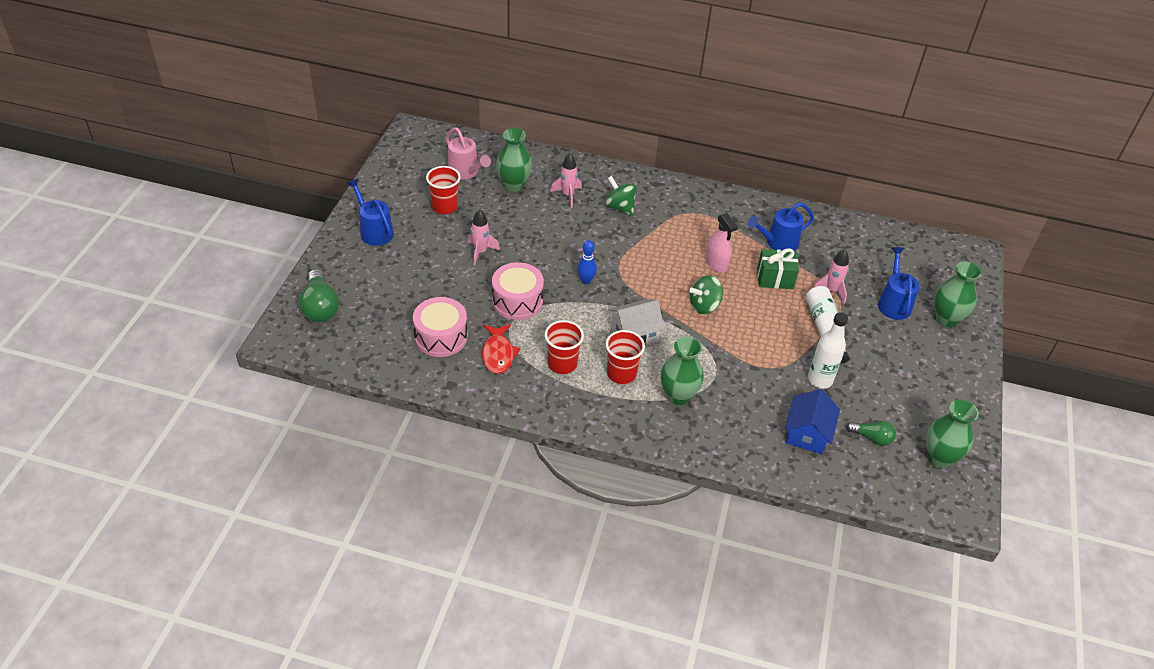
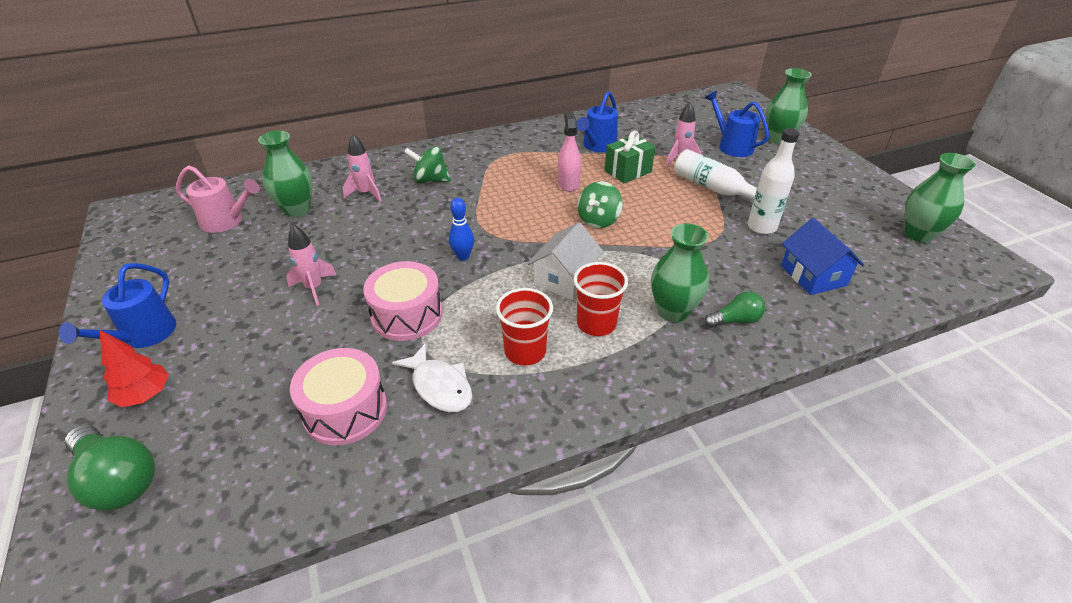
camera: 35 degrees left, 5 degrees down
(355, 269) = (145, 395): none -> red tree
(374, 231) = (144, 335): blue watering can -> blue watering can turned 90 degrees counterclockwise
(445, 206) = (227, 265): red cup -> none
(498, 354) = (439, 386): red fish -> white fish
(716, 264) = (568, 183): pink spray bottle -> pink spray bottle turned 120 degrees counterclockwise
(872, 438) = (858, 248): green light bulb -> green light bulb (735, 320)

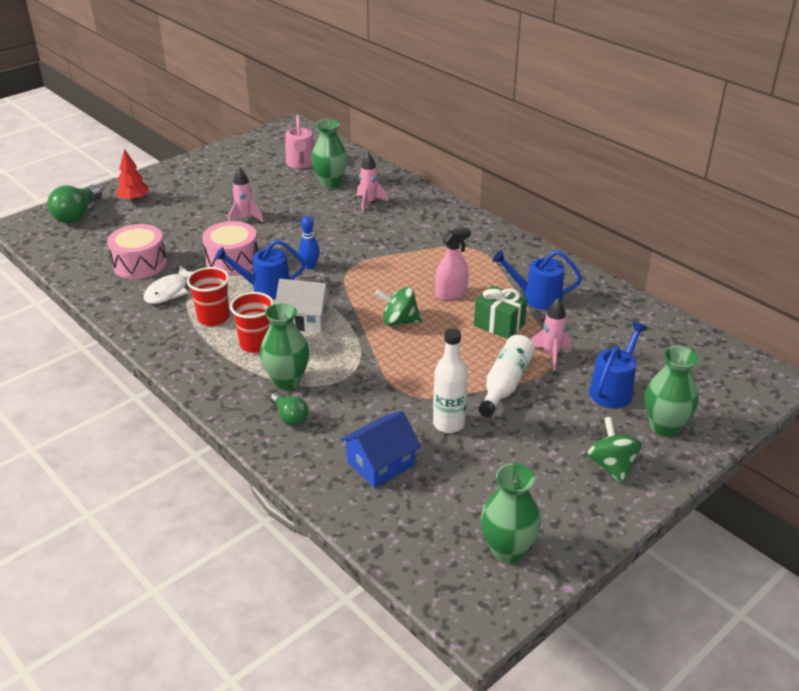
camera: 70 degrees right, 5 degrees down
(144, 335) = (179, 180): blue watering can -> blue watering can (266, 289)
(430, 180) = (407, 224): green spinning top -> green spinning top (611, 466)

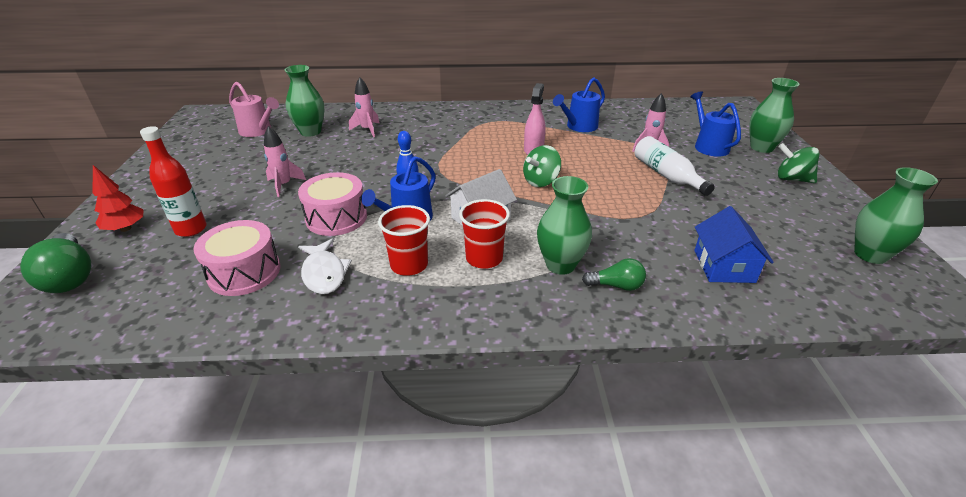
camera: 50 degrees left, 0 degrees up
(158, 219) = (191, 229): none -> red bottle
(448, 424) = (695, 215): white bottle -> none
(499, 324) = (593, 149): green gift -> none

